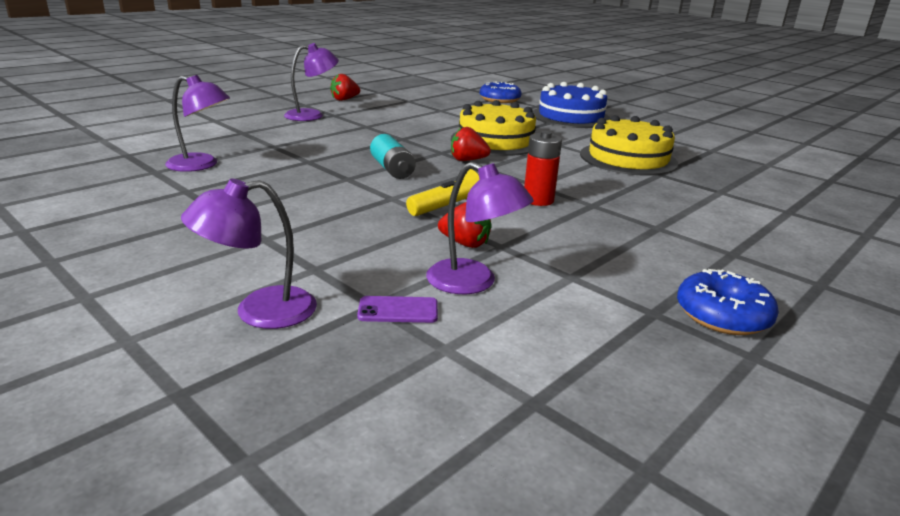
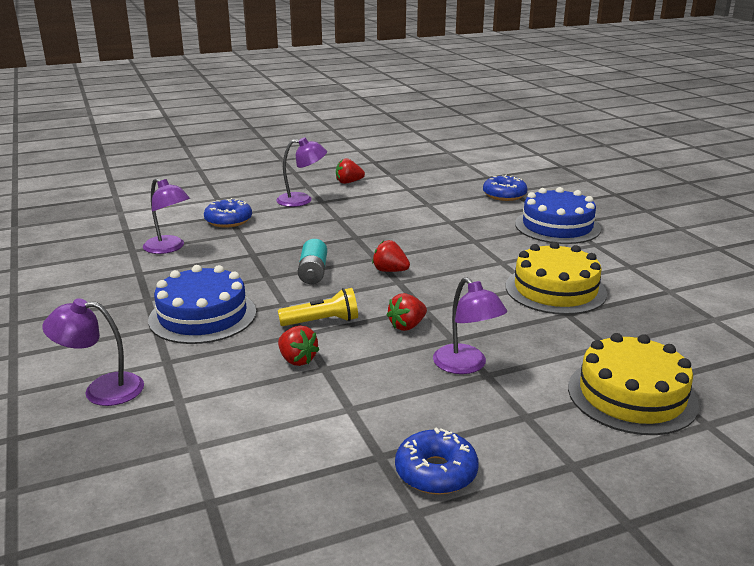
camera: 25 degrees right, 0 degrees up
(248, 136) = (228, 220): none -> blue donut
(311, 220) = (202, 316): none -> blue cake
(398, 310) = (190, 409): purple phone -> none
(473, 283) = (266, 397): purple lamp -> purple lamp (466, 366)
(495, 141) = (441, 250): yellow cake -> yellow cake (632, 395)
(538, 200) = (407, 326): red battery -> red strawberry

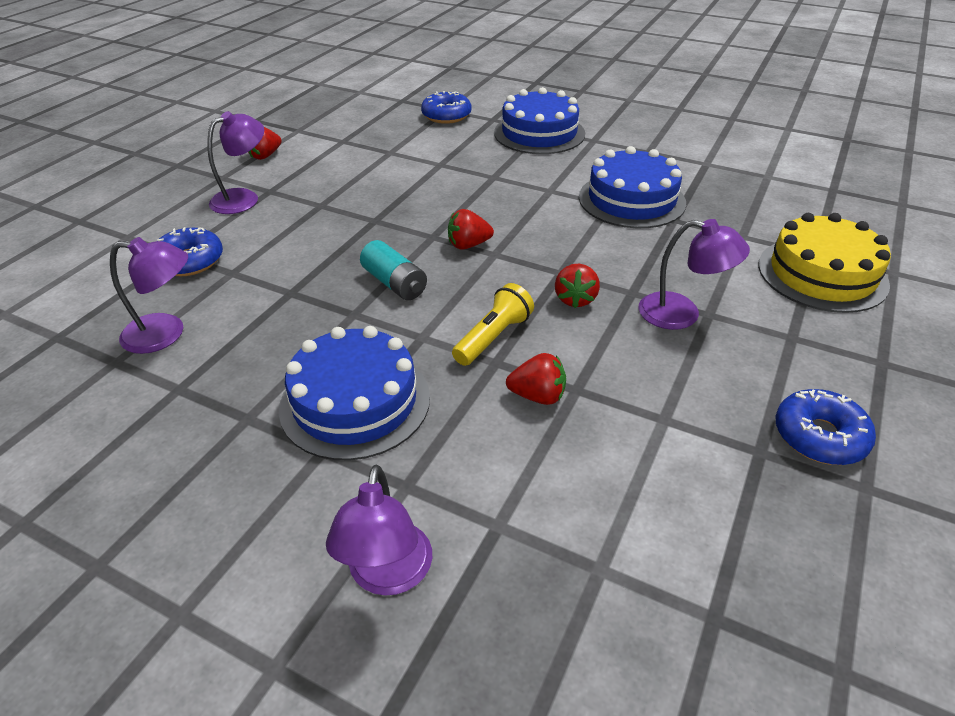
camera: 40 degrees left, 15 degrees up
(102, 390) = (388, 575): purple lamp -> purple lamp turned 45 degrees counterclockwise
(555, 290) = (631, 200): yellow cake -> blue cake

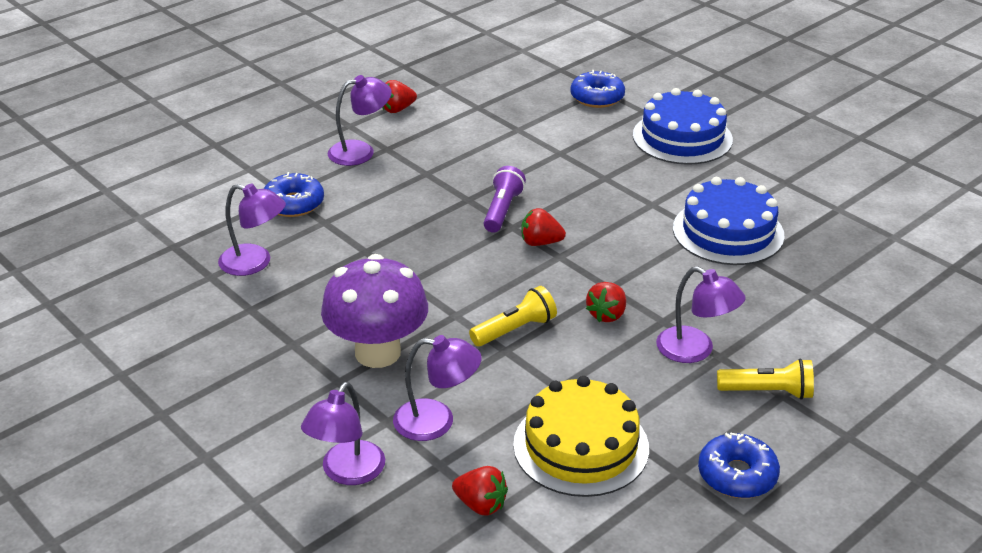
camera: 20 degrees right, 5 degrees down
(355, 402) = (378, 352): blue cake -> purple mushroom
(394, 283) = (456, 263): turquoise battery -> none
(414, 223) = (502, 210): none -> purple flashlight
(465, 468) = (437, 421): none -> purple lamp
(538, 396) = (524, 385): red strawberry -> red strawberry (481, 505)
(778, 337) = (768, 392): none -> yellow flashlight
(822, 274) = (862, 348): yellow cake -> yellow cake (581, 446)

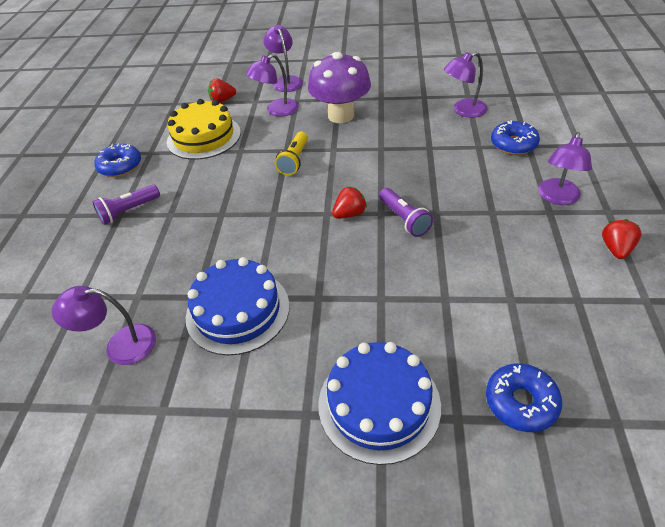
camera: 140 degrees right, 10 degrees up
(607, 314) = (257, 197): red strawberry -> none
(695, 350) = (187, 208): purple lamp -> purple lamp (120, 345)
(768, 392) = (128, 211): yellow flashlight -> purple flashlight

